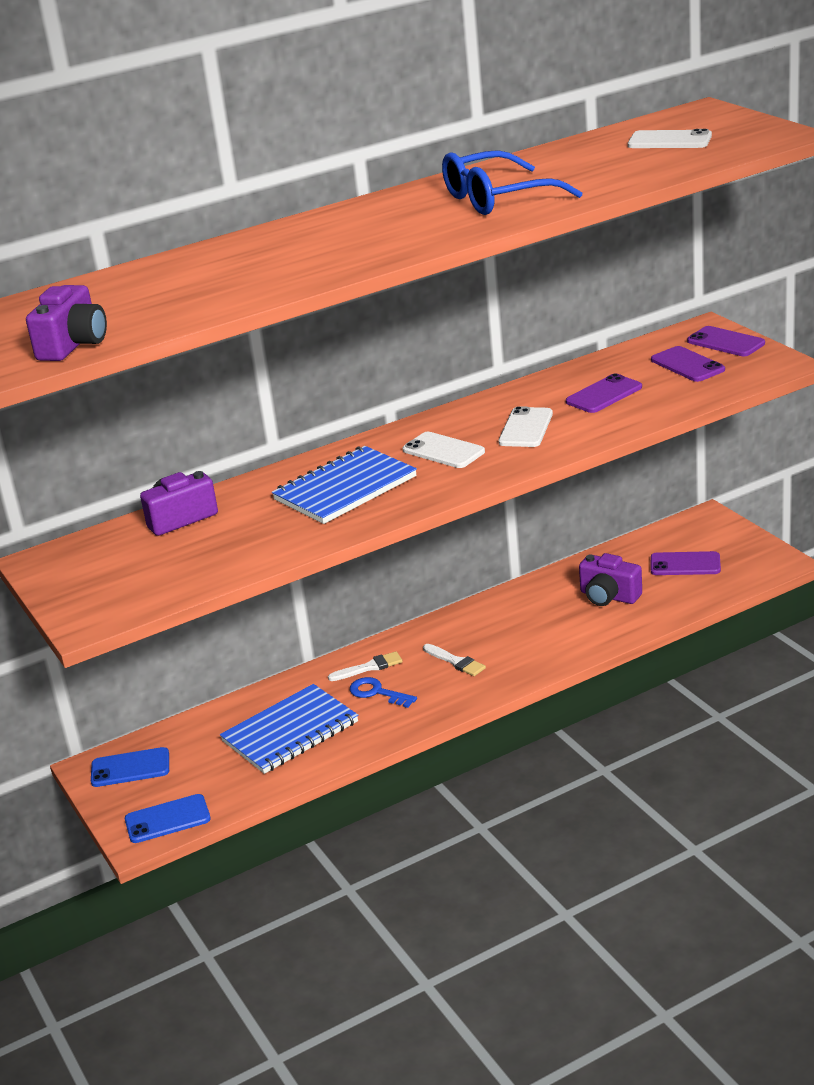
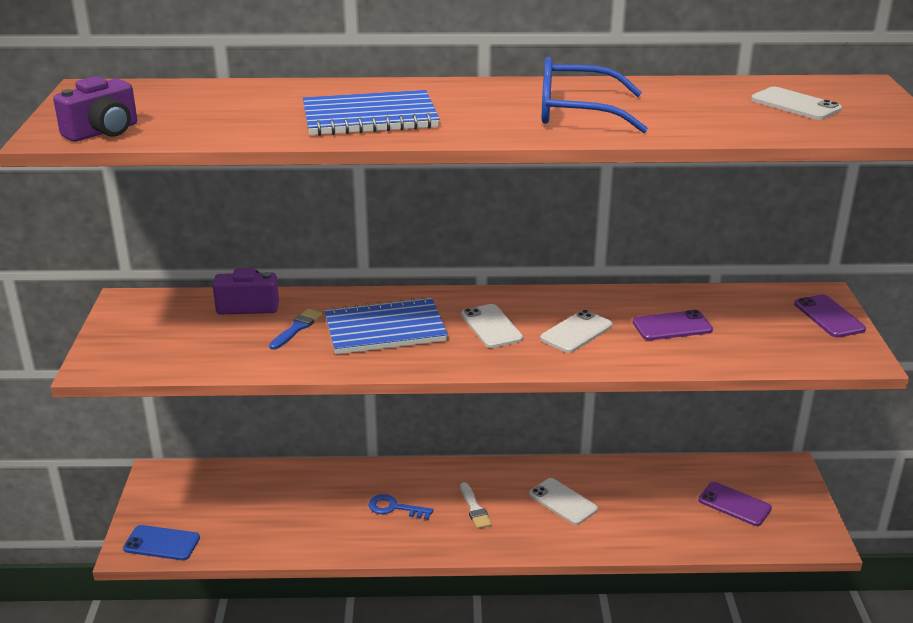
camera: 25 degrees right, 0 degrees up
(130, 768) = (178, 487): blue phone -> none
(256, 518) = (296, 328): none -> blue brush
(290, 732) = (305, 511): blue notebook -> blue notebook (370, 117)
(369, 667) = (408, 483): white brush -> none
(377, 692) = (394, 508): blue key -> blue key turned 45 degrees counterclockwise
(532, 623) = (563, 502): none -> white phone
(608, 596) = (644, 505): purple camera -> none
(687, 365) = (772, 326): purple phone -> none

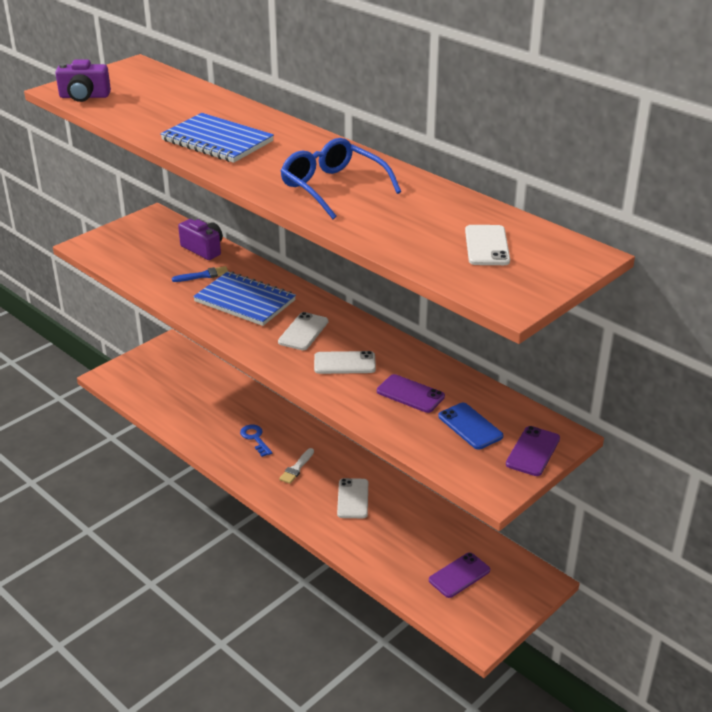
camera: 45 degrees right, 5 degrees up
(162, 543) = (122, 382): blue phone -> blue phone (470, 426)
(734, 504) = (459, 575): purple phone -> purple phone turned 60 degrees clockwise

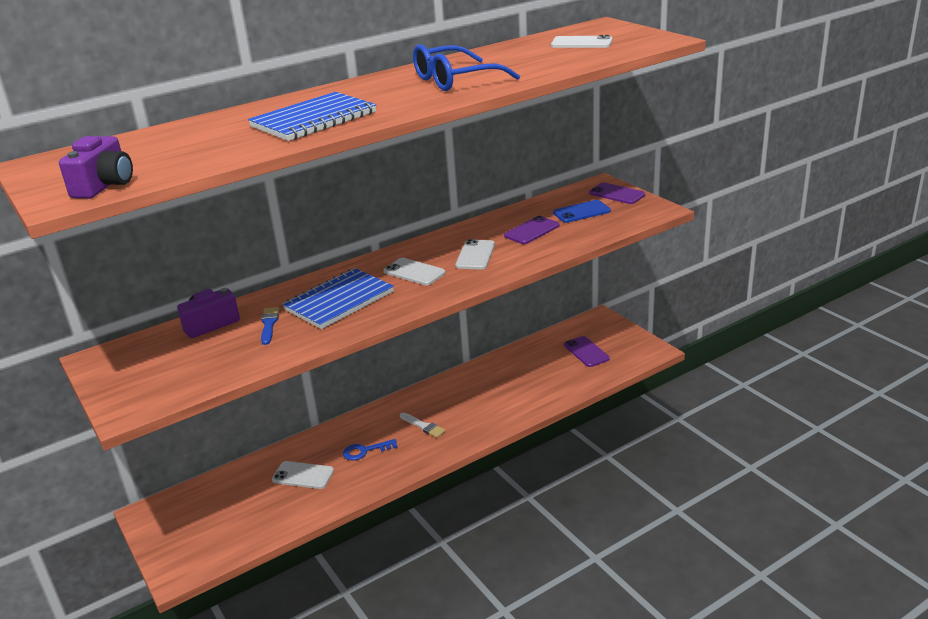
camera: 75 degrees left, 5 degrees down
(353, 498) = (479, 396): white phone -> white phone (303, 475)

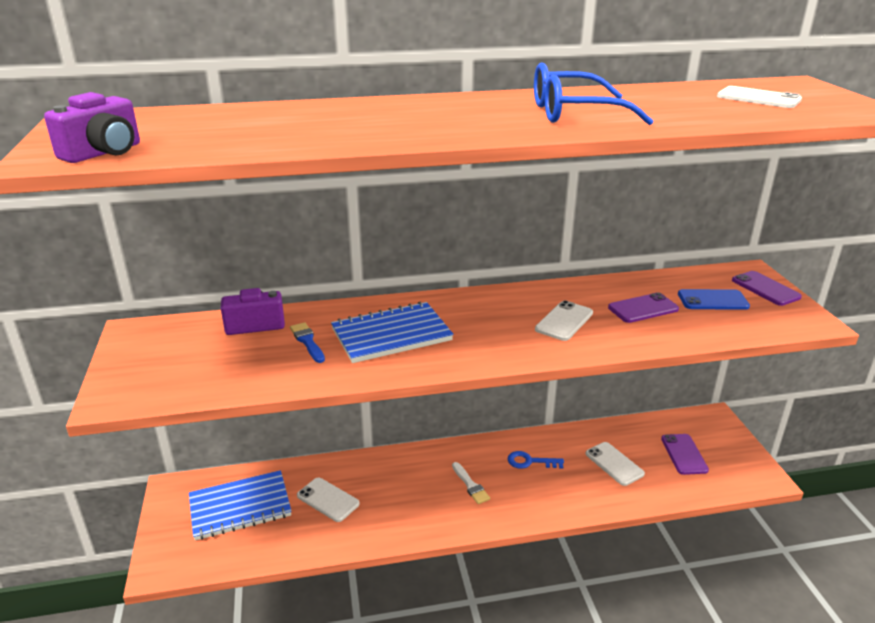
camera: 20 degrees right, 0 degrees up
(269, 324) = (307, 341): blue brush -> blue brush turned 45 degrees counterclockwise
(314, 120) = (381, 126): blue notebook -> blue notebook (240, 507)
(365, 451) = (399, 493): blue key -> blue key (530, 461)
(414, 272) = (487, 323): white phone -> white phone (614, 464)

